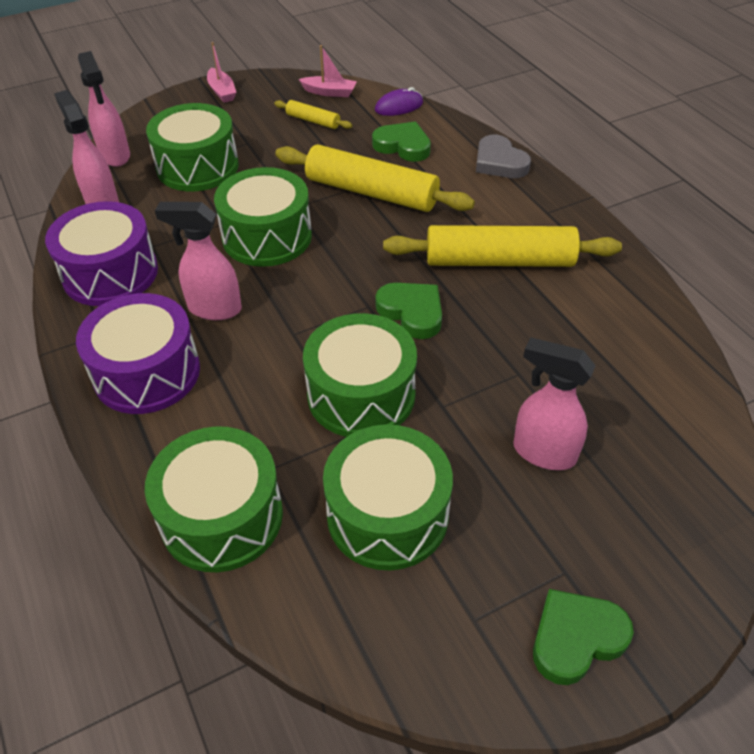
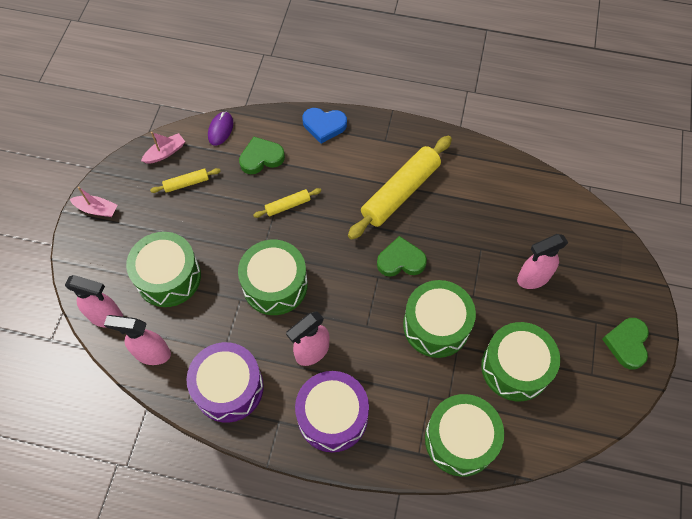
camera: 50 degrees left, 15 degrees up
(371, 192) = (288, 205): yellow rolling pin -> yellow rolling pin, size x0.47
(499, 162) = (324, 126): grey heart -> blue heart

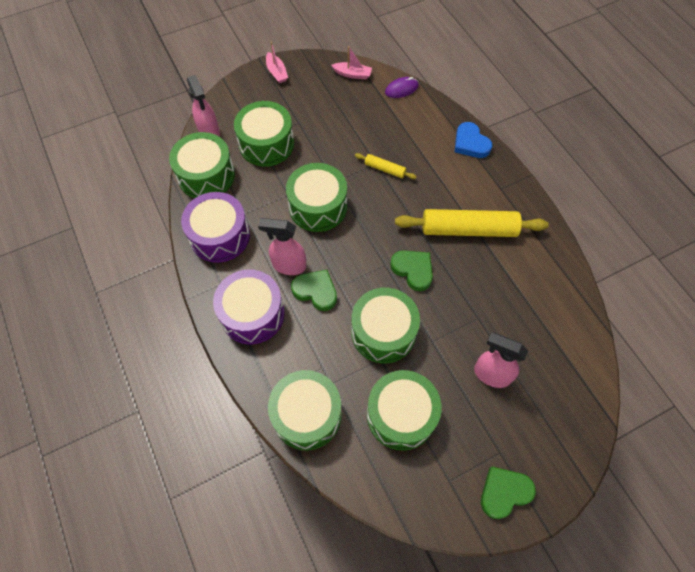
camera: 50 degrees right, 0 degrees up
(151, 353) = (206, 175): pink spray bottle -> green drum
(186, 183) = (342, 102): yellow rolling pin -> none
(261, 158) = (405, 127): green heart -> green heart (316, 291)

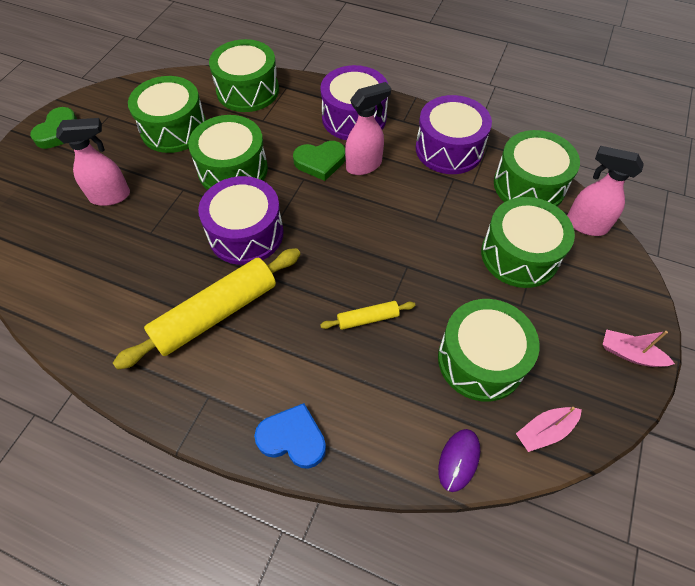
camera: 140 degrees right, 5 degrees down
(318, 206) = (395, 229): green drum -> green drum (480, 360)
(413, 270) = (246, 233): green heart -> purple drum

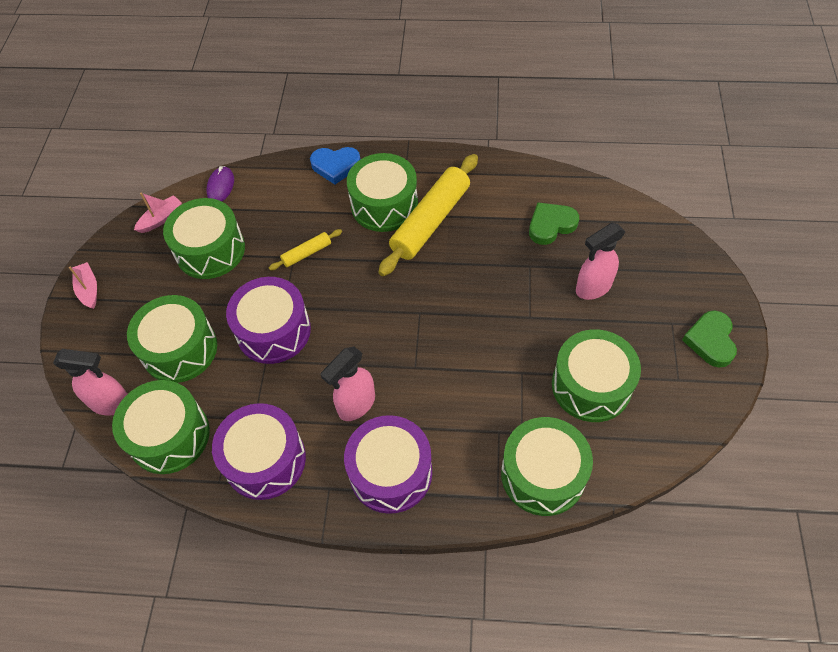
camera: 165 degrees right, 0 degrees up
(233, 169) = (494, 354): green drum -> green drum (384, 205)
(246, 233) = (442, 292): purple drum -> purple drum (273, 331)
(320, 162) = (406, 393): green heart -> green heart (551, 225)
(630, 354) = (89, 289): pink boat -> pink boat turned 120 degrees counterclockwise

